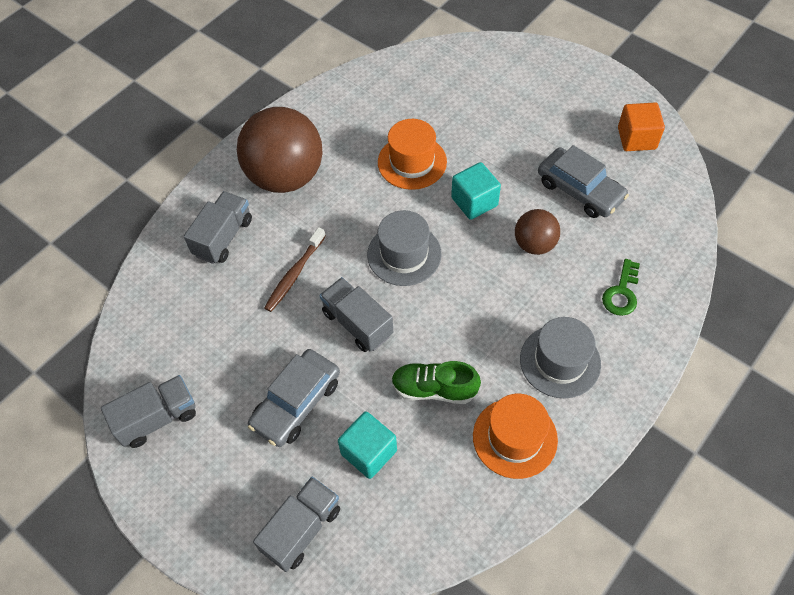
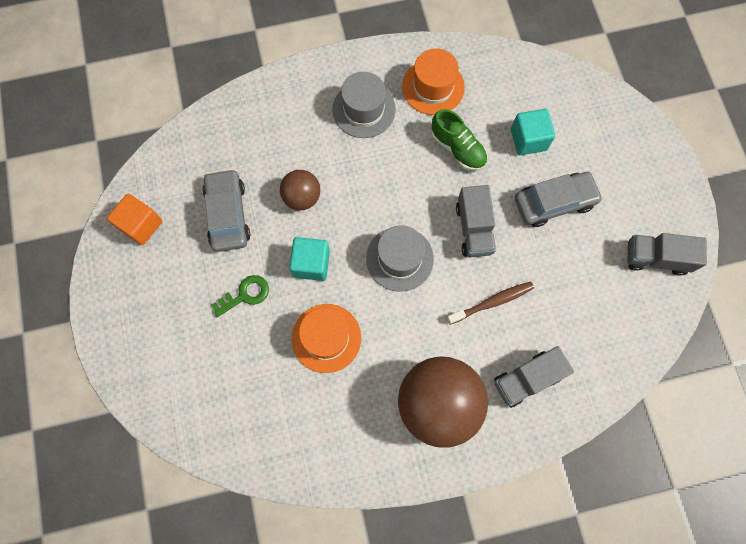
camera: 145 degrees left, 15 degrees up
(301, 529) = (599, 125): grey truck -> none
(621, 293) = (281, 122): green key -> green key (245, 295)

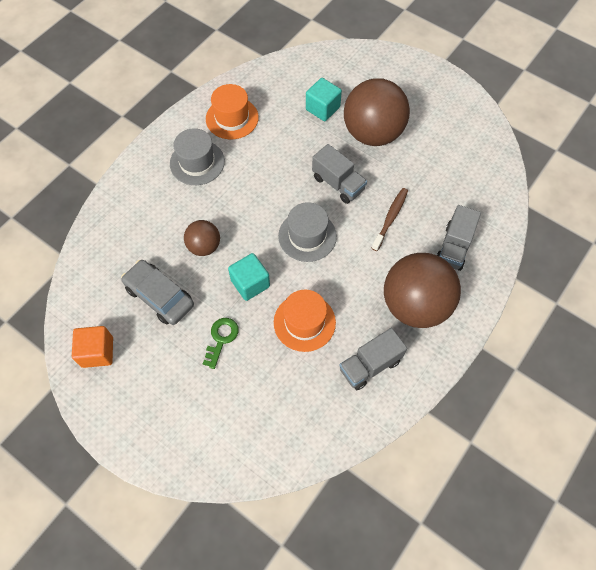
camera: 40 degrees left, 10 degrees down
(458, 148) = (283, 144): green shoe -> none
(554, 202) = (372, 133): grey car -> brown ball
(655, 258) = (460, 123): grey truck -> grey truck (370, 365)

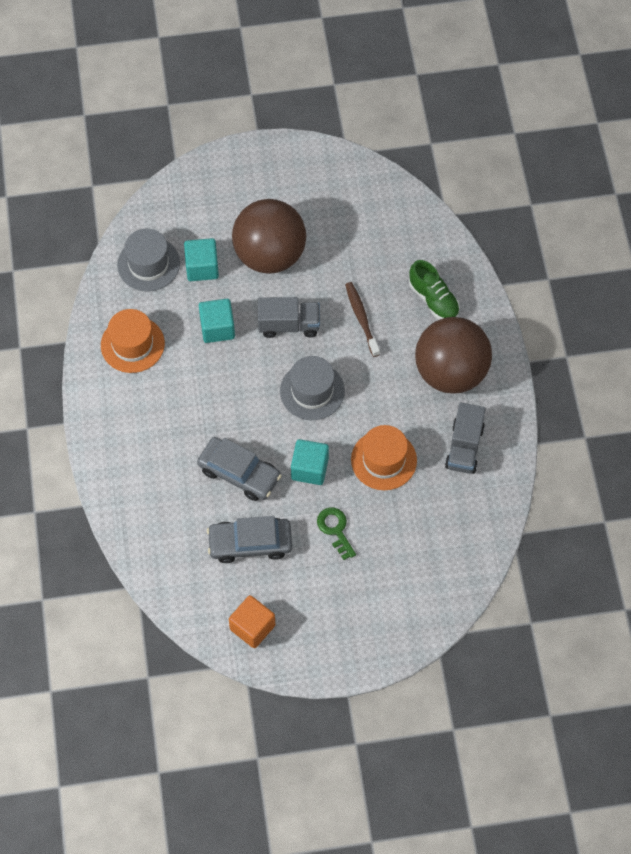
camera: 45 degrees left, 0 degrees up
(197, 162) = (149, 410): grey hat -> grey hat (148, 264)
(204, 246) = (239, 473): brown ball -> grey car
(292, 149) = (217, 328): none -> turquoise cube
(454, 247) = (433, 299): grey truck -> green shoe

